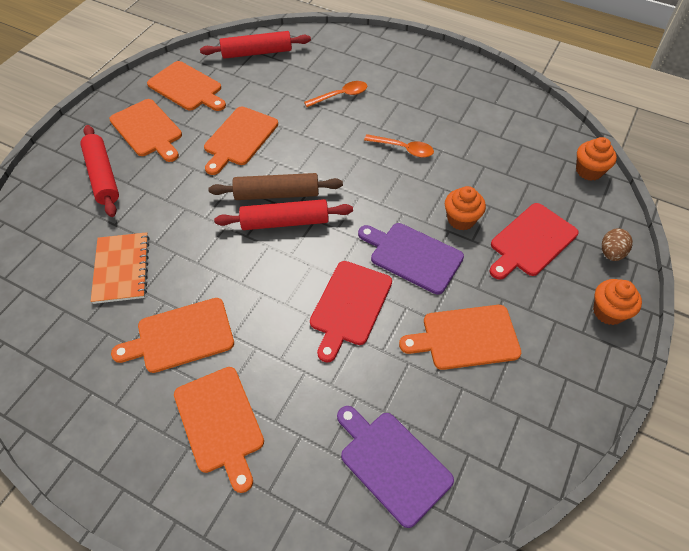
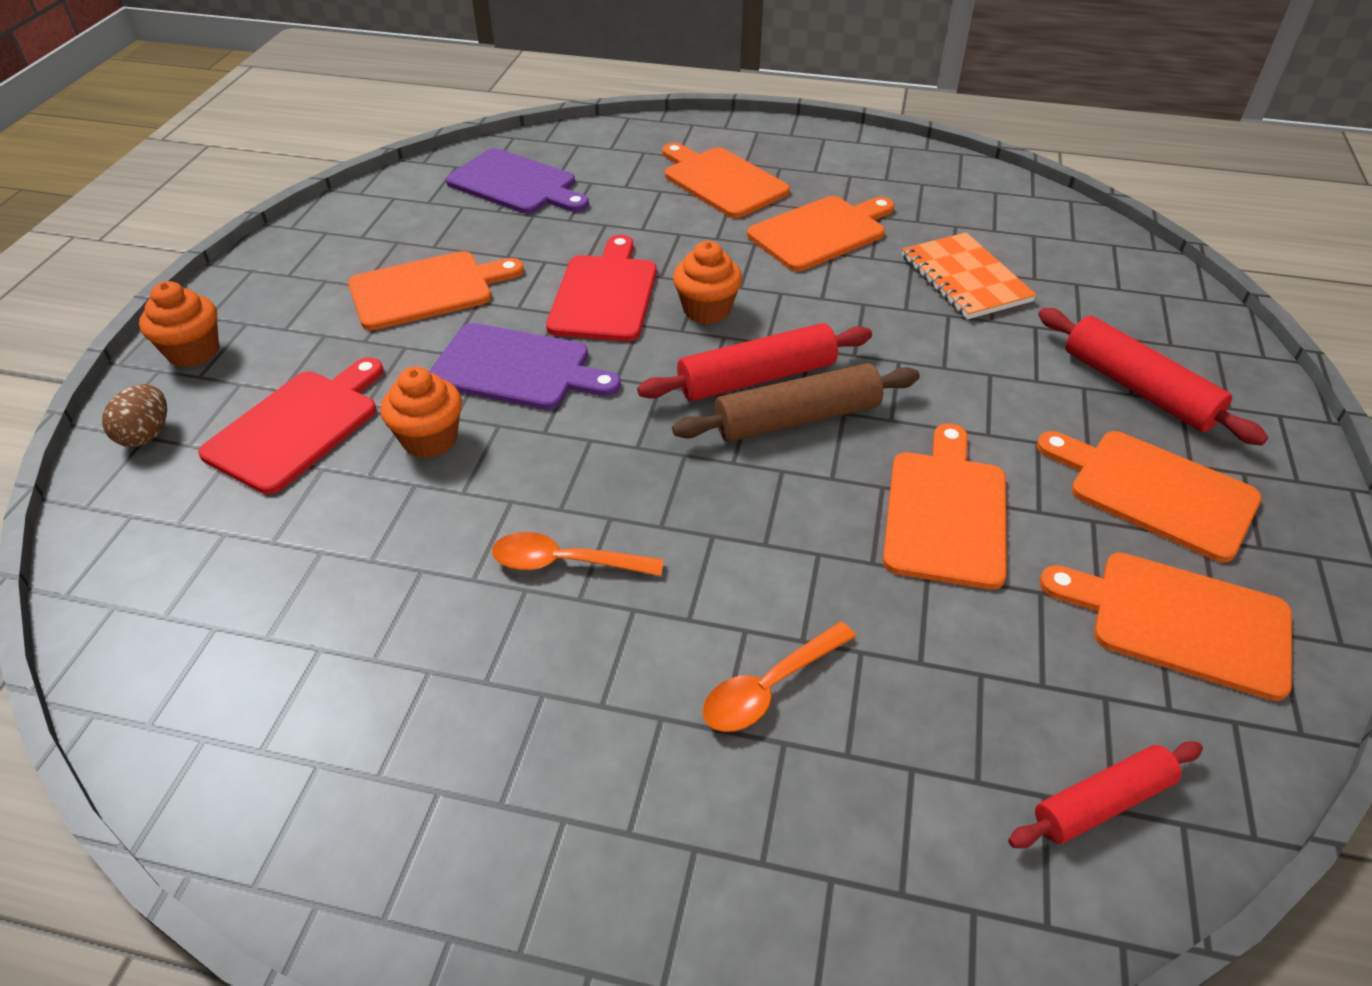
camera: 165 degrees right, 10 degrees down
(257, 53) = (1102, 802): red rolling pin -> red rolling pin, size x0.66
(589, 171) = (116, 596): orange cupcake -> orange cupcake (707, 310)

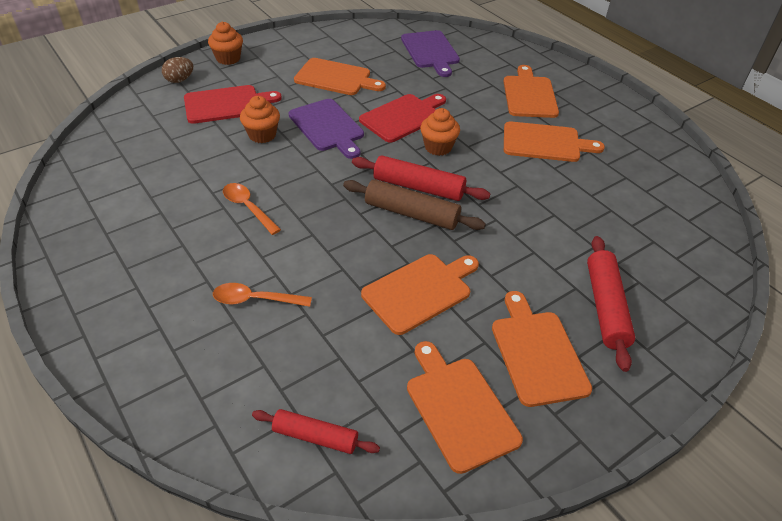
camera: 40 degrees right, 0 degrees up
(965, 279) = (590, 204): orange notebook -> none

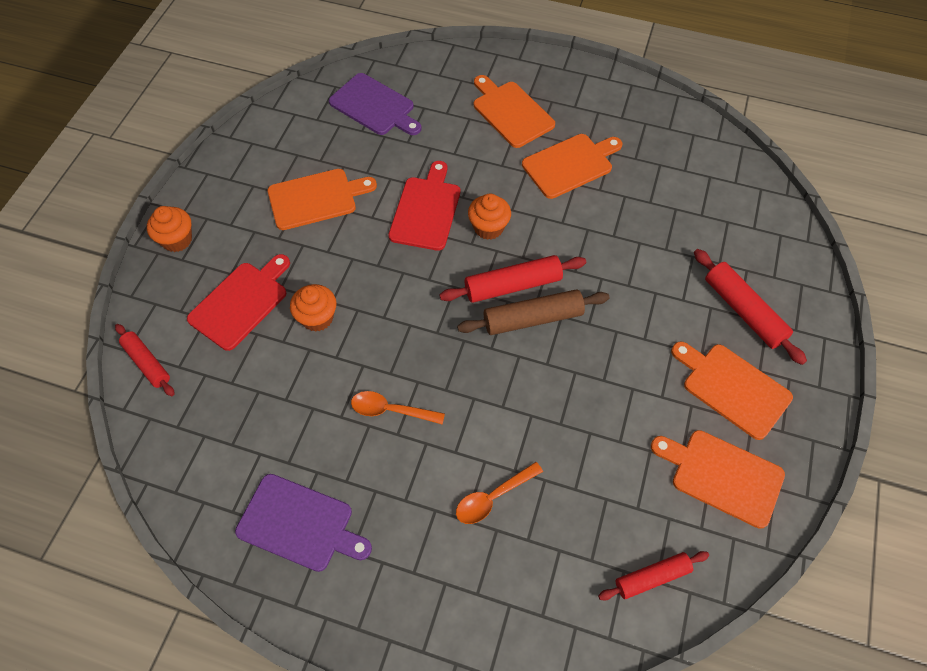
camera: 35 degrees left, 15 degrees up
(138, 104) = (147, 363): none -> red rolling pin
(180, 80) = (156, 302): brown egg -> none
(327, 127) = (369, 267): purple cutting board -> purple cutting board (300, 524)
(420, 291) = (608, 393): orange cutting board -> none

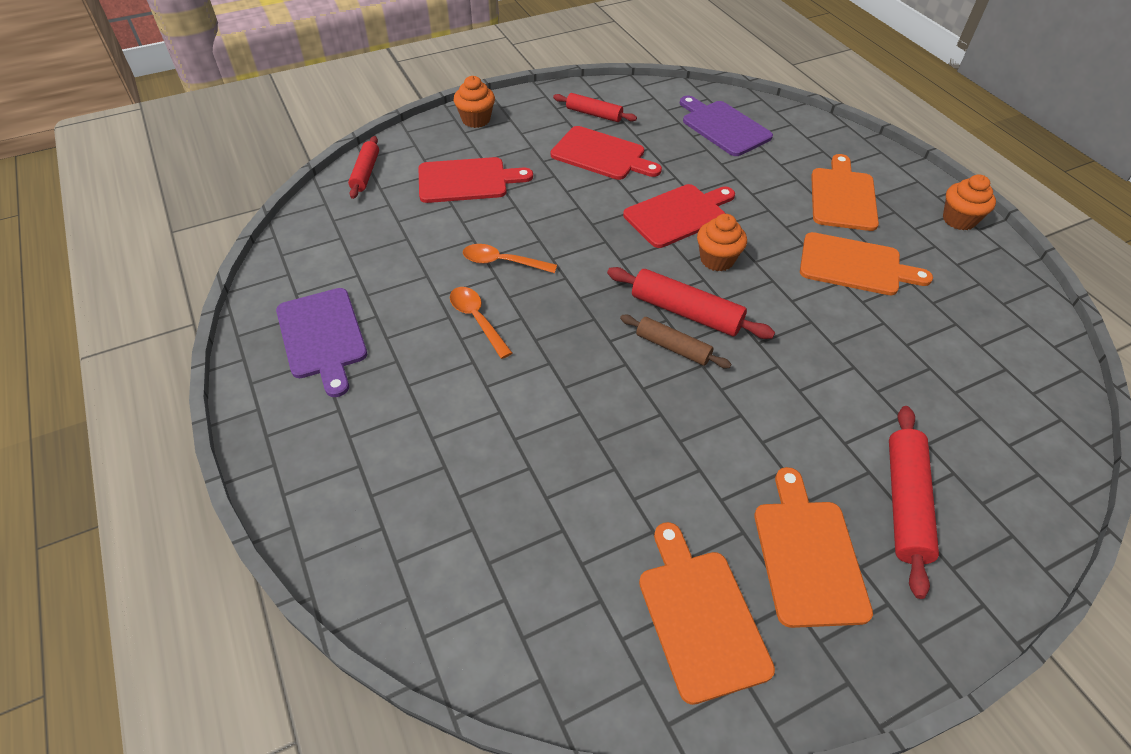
camera: 45 degrees right, 10 degrees down
(316, 198) = (602, 155): orange cutting board -> red cutting board
(317, 318) = (504, 225): orange cupcake -> orange cupcake (959, 220)
(374, 106) = (723, 127): purple cutting board -> purple cutting board turned 150 degrees clockwise
(493, 497) = (472, 442): orange spoon -> orange spoon (502, 262)
(532, 319) = (672, 347): brown rolling pin -> brown rolling pin, size x0.66
(652, 577) = (522, 629): red rolling pin -> red rolling pin (594, 114)

